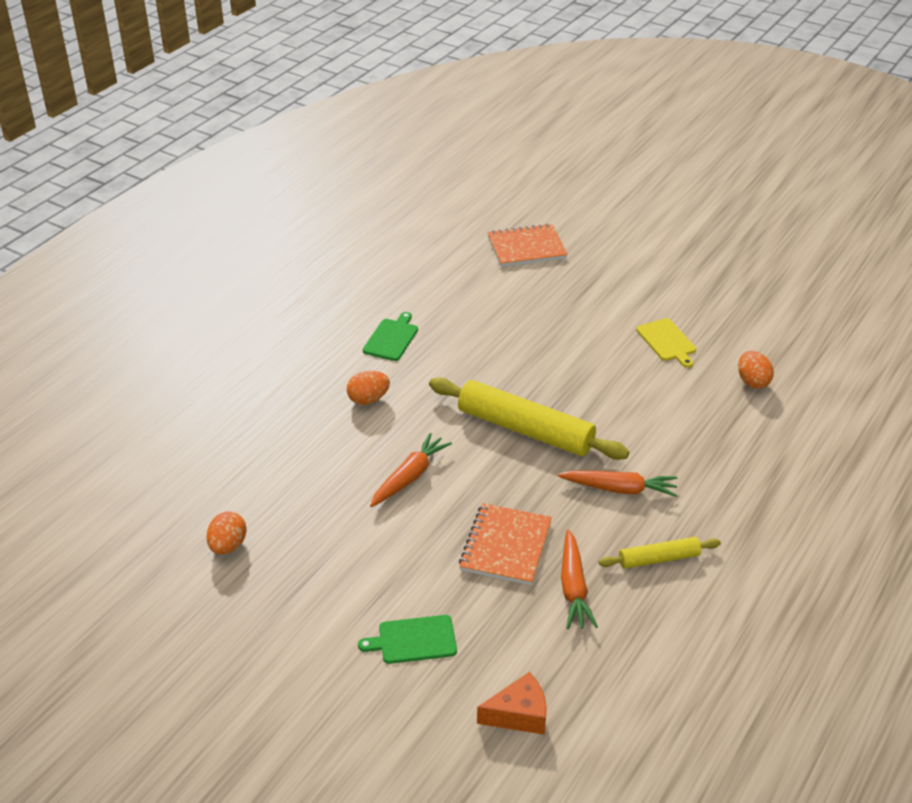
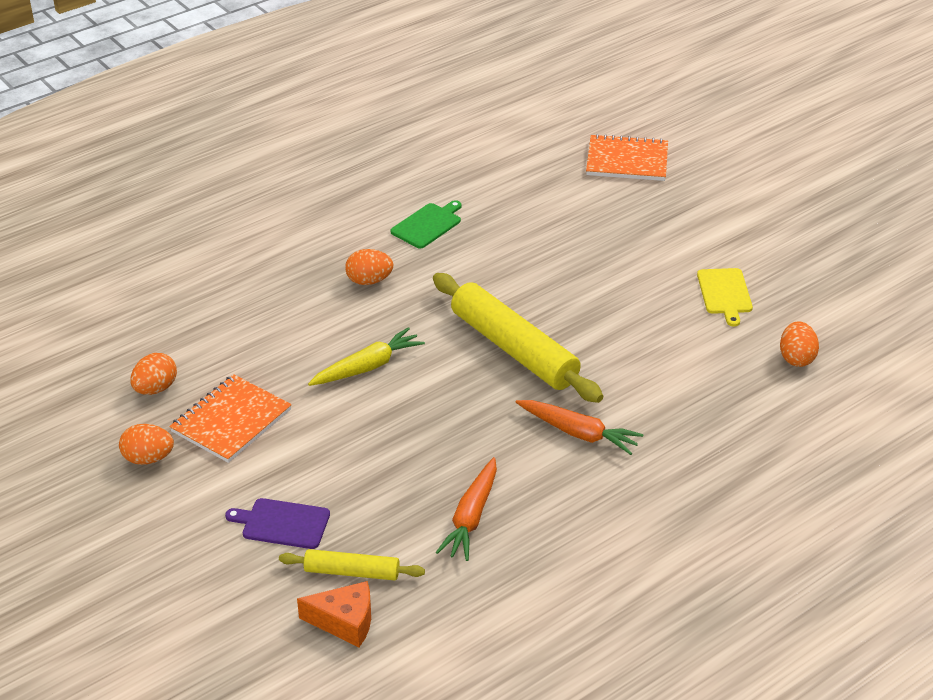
camera: 20 degrees right, 0 degrees up
(257, 614) = (148, 458): none -> orange egg
(410, 476) = (368, 367): orange carrot -> yellow carrot
(414, 640) = (282, 524): green cutting board -> purple cutting board
(505, 546) = (425, 459): orange notebook -> orange notebook (231, 421)
(659, 559) = (578, 513): yellow rolling pin -> yellow rolling pin (352, 572)

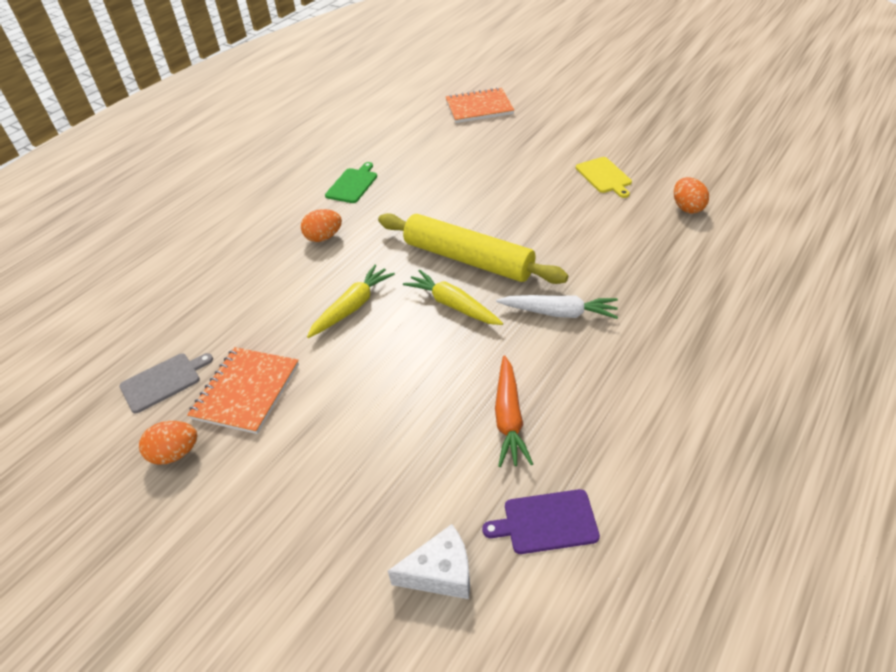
camera: 15 degrees left, 5 degrees up
(155, 389) = (163, 381): orange egg -> grey cutting board
(282, 524) = (334, 481): purple cutting board -> purple cutting board (546, 522)
(345, 622) = (440, 573): orange cheese -> white cheese
(352, 572) = (423, 512): yellow rolling pin -> none
(472, 394) = (453, 305): none -> yellow carrot
(579, 433) = (559, 313): orange carrot -> white carrot

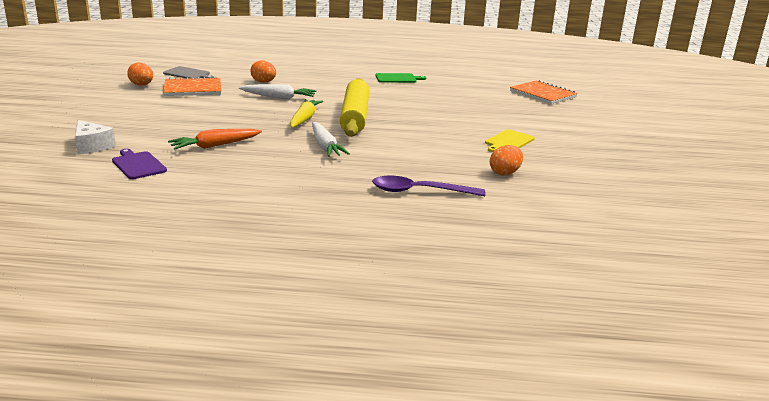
camera: 55 degrees right, 20 degrees down
(324, 237) = (335, 81): orange egg -> orange egg (263, 82)
(352, 307) = (279, 97): yellow carrot -> white carrot
(717, 279) = (420, 191): none -> purple spoon

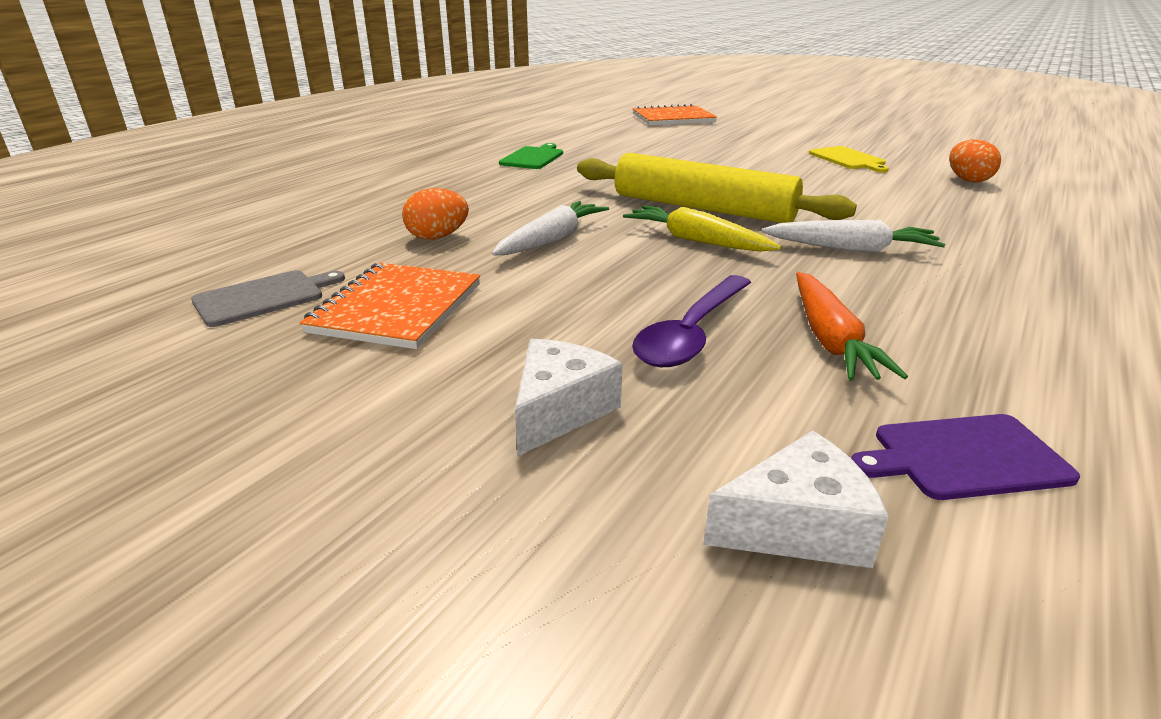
camera: 60 degrees left, 5 degrees up
(137, 117) = (559, 410): none -> white cheese
(142, 85) = (272, 369): orange egg -> none
(420, 191) = (1052, 228): purple spoon -> purple spoon (691, 333)

